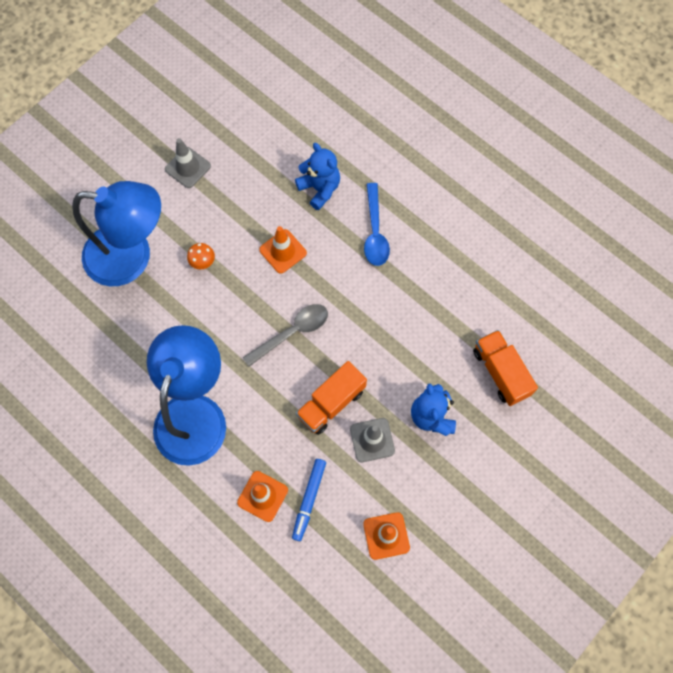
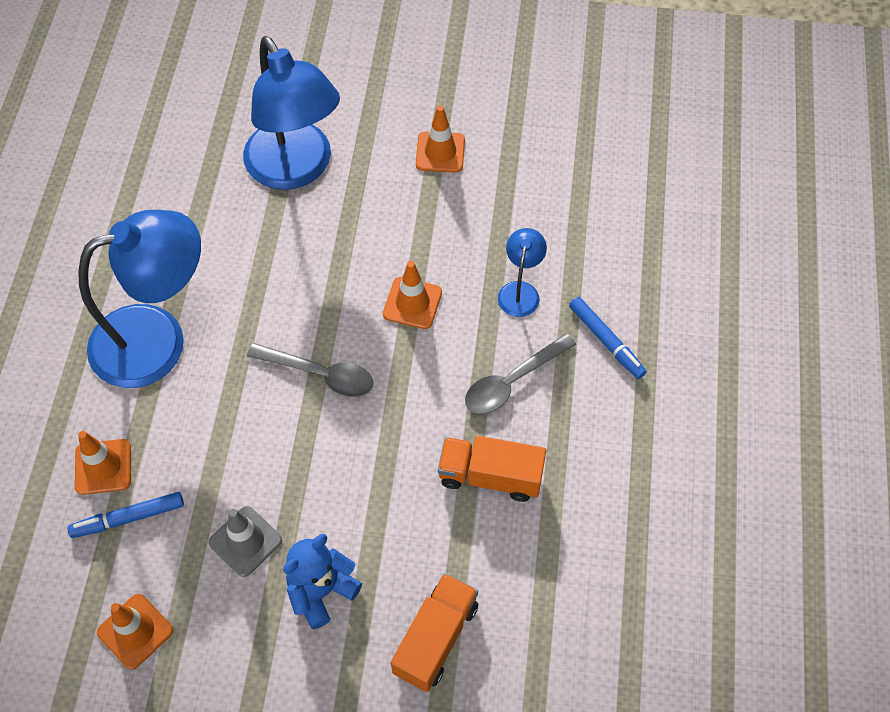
camera: 55 degrees right, 10 degrees down
(188, 167) = (440, 152): grey traffic cone -> orange traffic cone
(203, 263) = (339, 237): orange mushroom -> none
(320, 189) = (520, 291): blue teddy bear -> blue lamp
(331, 403) = (262, 468): orange truck -> orange truck (490, 476)
(375, 232) = (511, 382): blue spoon -> grey spoon
(386, 167) = (606, 341): none -> blue marker

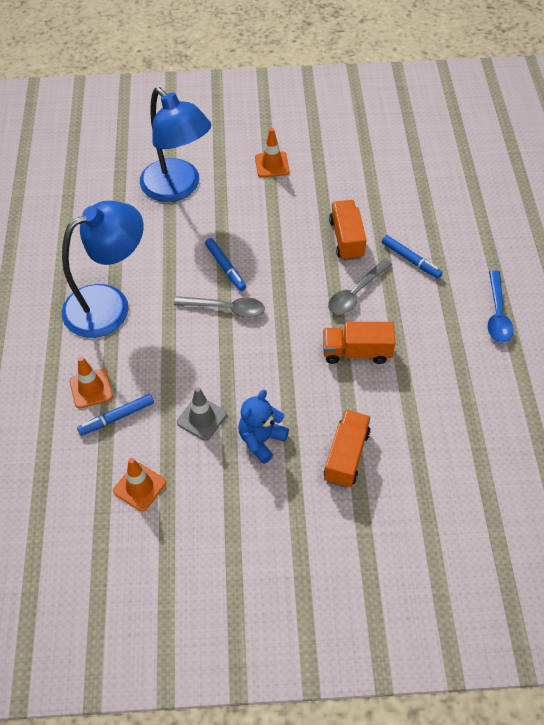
camera: 10 degrees left, 5 degrees down
(334, 308) = (225, 267): none -> blue marker
(412, 303) = (277, 257): orange traffic cone -> none
(520, 291) = (346, 239): blue lamp -> orange truck
(712, 452) = (497, 314): none -> blue spoon

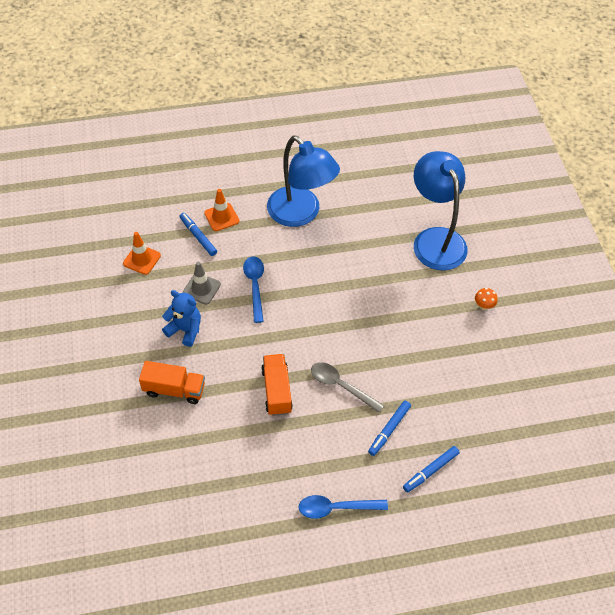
camera: 80 degrees right, 0 degrees up
(178, 188) = (435, 239): blue lamp -> blue lamp turned 120 degrees clockwise
(208, 361) = (255, 285): none -> blue spoon
(225, 267) = (352, 285): blue marker -> blue marker (430, 471)
(226, 309) = (308, 291): grey spoon -> none
(272, 165) = (483, 306): orange traffic cone -> orange mushroom
(346, 239) = (404, 374): orange truck -> none

